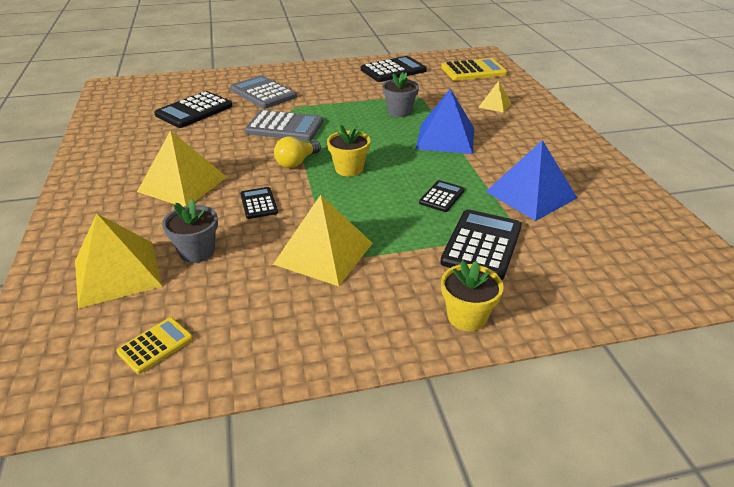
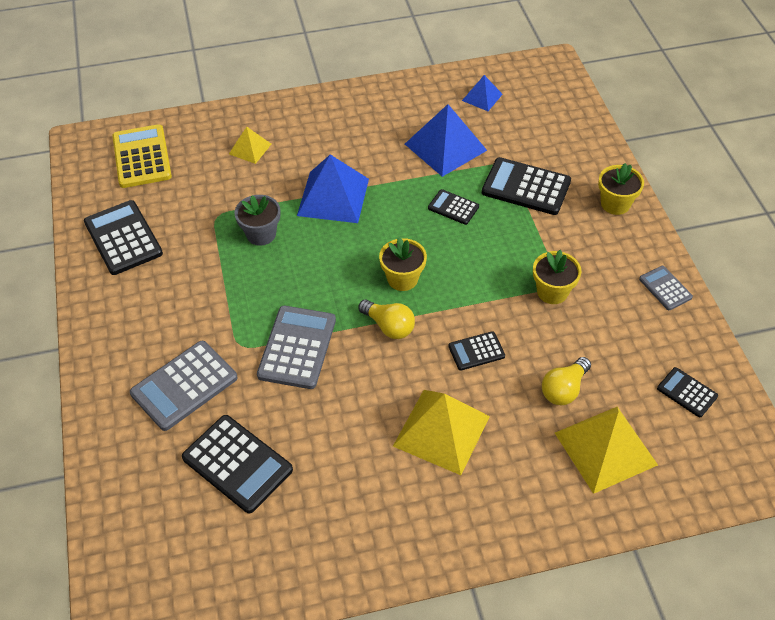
camera: 90 degrees left, 15 degrees up
(155, 345) = (687, 392): yellow calculator -> black calculator
(197, 251) = (564, 389): grey flower pot -> yellow light bulb
(318, 347) = (665, 288): none -> grey calculator
(324, 253) = (552, 292): yellow pyramid -> yellow flower pot
(627, 221) = (482, 97): none -> blue pyramid

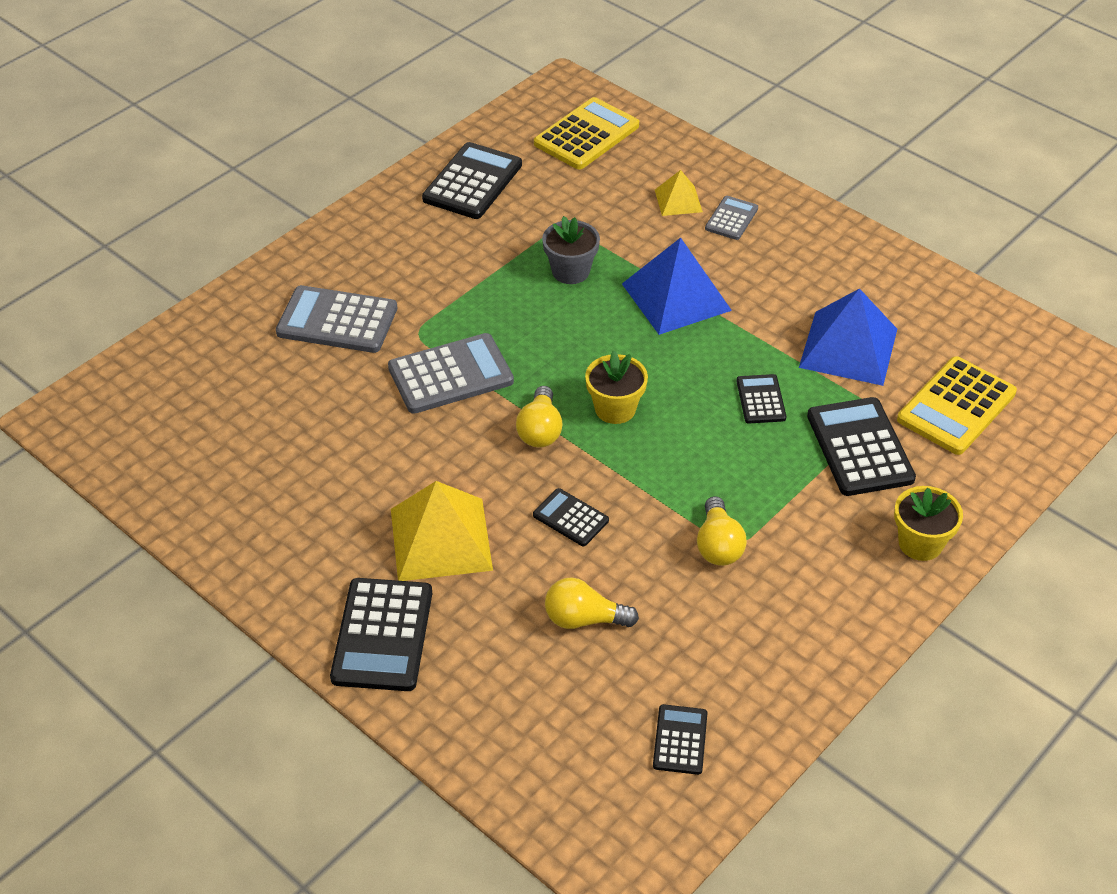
camera: 55 degrees right, 5 degrees down
(237, 464) = (280, 405): black calculator -> black calculator (382, 635)
(482, 97) = (967, 339): blue pyramid -> none
(528, 131) = (956, 406): none -> yellow calculator
(552, 292) = (718, 545): yellow flower pot -> yellow light bulb
(605, 448) = (533, 693): yellow pyramid -> none
(665, 288) = (827, 652): grey calculator -> grey calculator (731, 218)

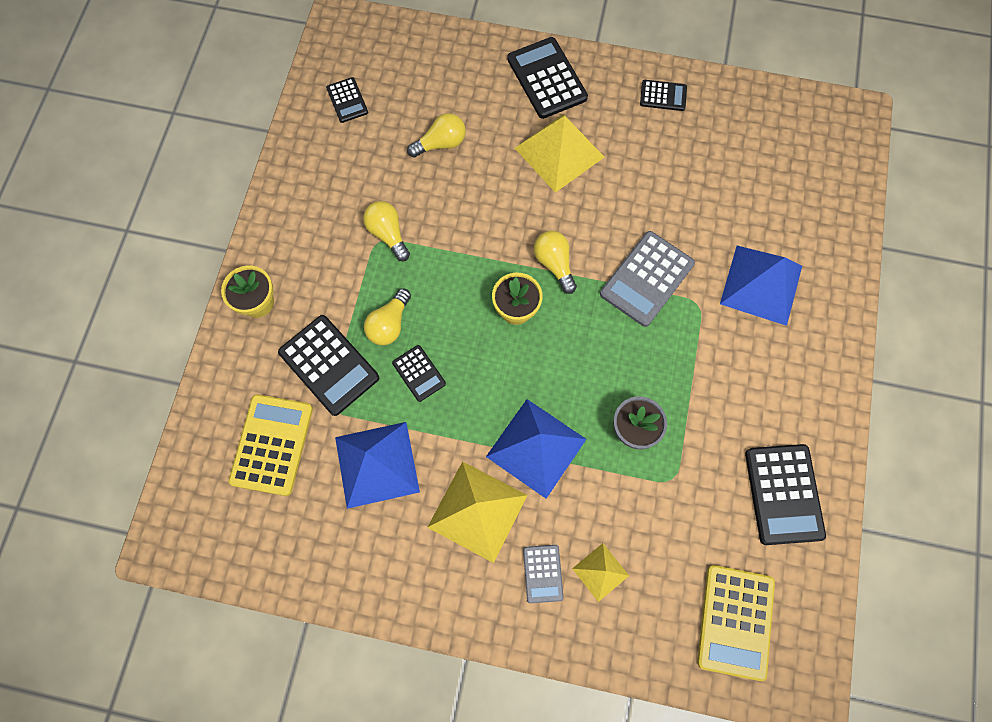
camera: 150 degrees right, 25 degrees up
(337, 321) = (761, 284): grey calculator -> blue pyramid
(570, 518) = (491, 207): black calculator -> black calculator (663, 96)
(765, 278) = (477, 511): none -> yellow pyramid
(769, 455) = (389, 324): none -> yellow light bulb

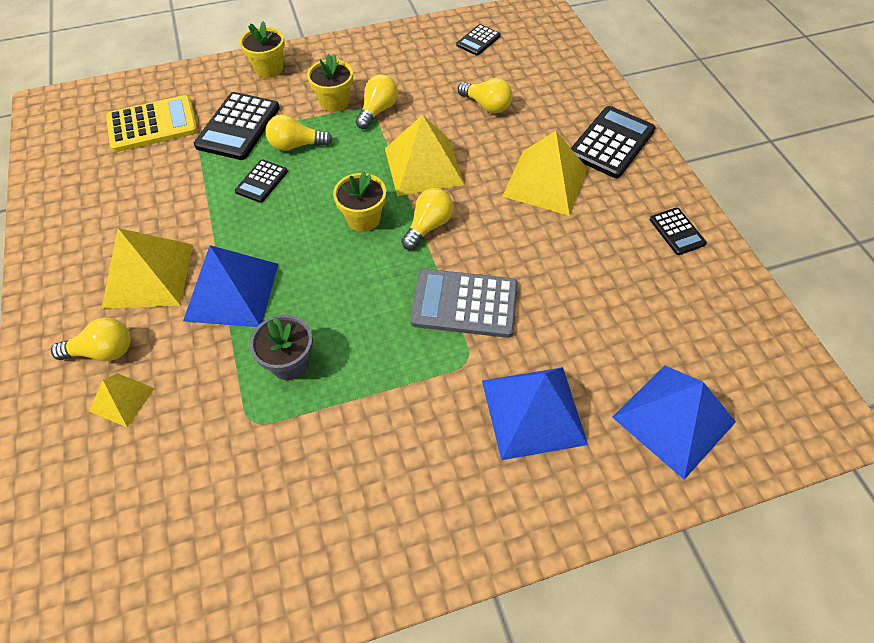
camera: 60 degrees right, 15 degrees down
(350, 265) = (334, 102): none -> yellow flower pot
(377, 464) = (164, 191): blue pyramid -> blue pyramid (674, 419)
(484, 233) = (423, 166): none -> yellow pyramid
(542, 573) = (103, 351): grey calculator -> yellow light bulb
(735, 621) = (107, 560): yellow calculator -> none
(783, 494) = (287, 548): black calculator -> none

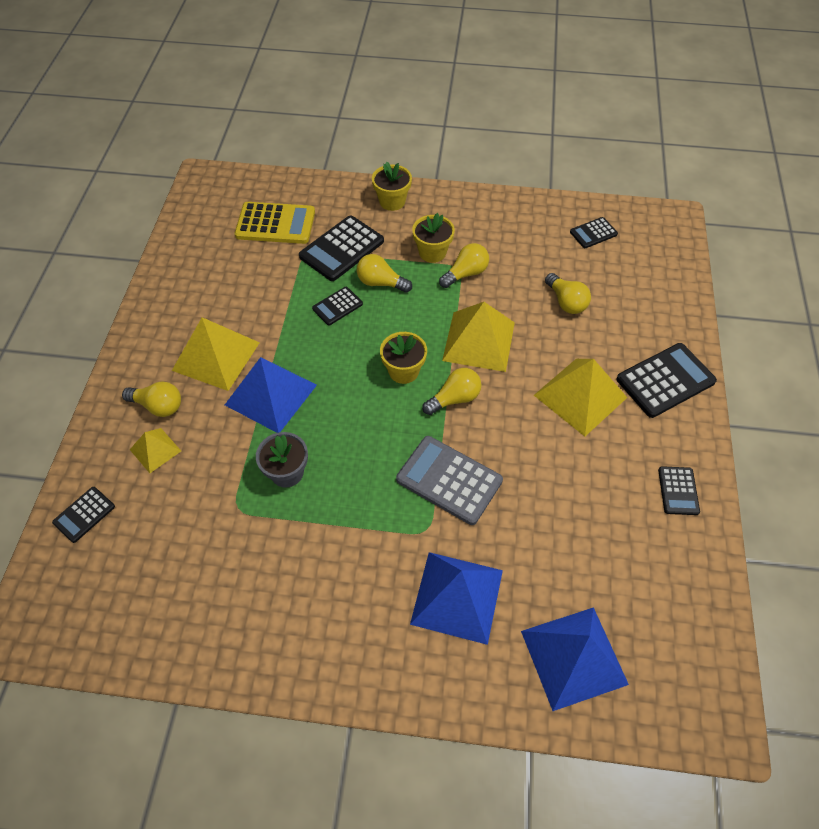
camera: 25 degrees right, 0 degrees up
(64, 507) = (84, 514): none -> black calculator

